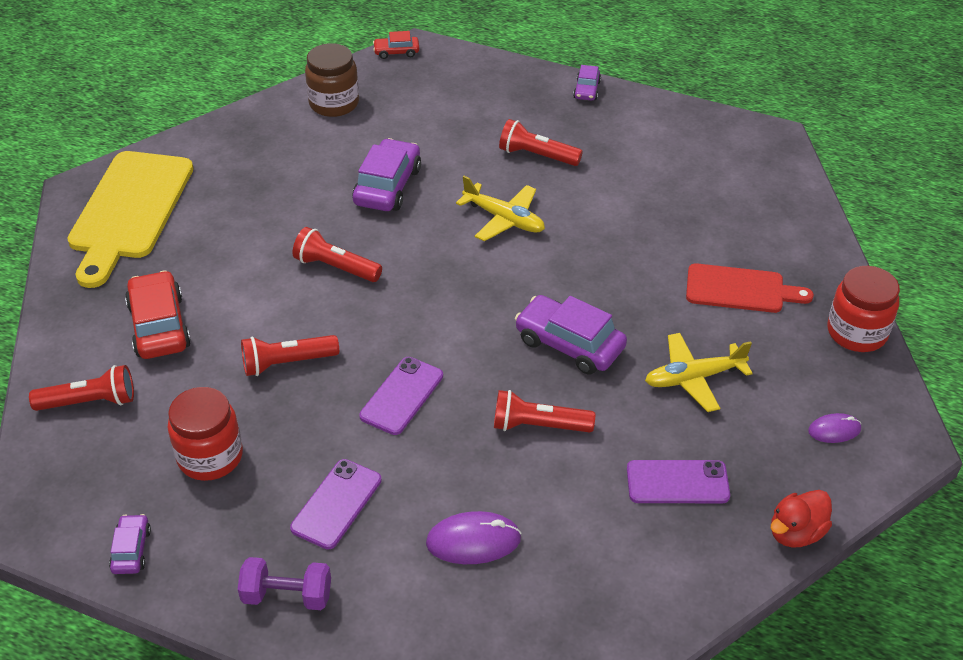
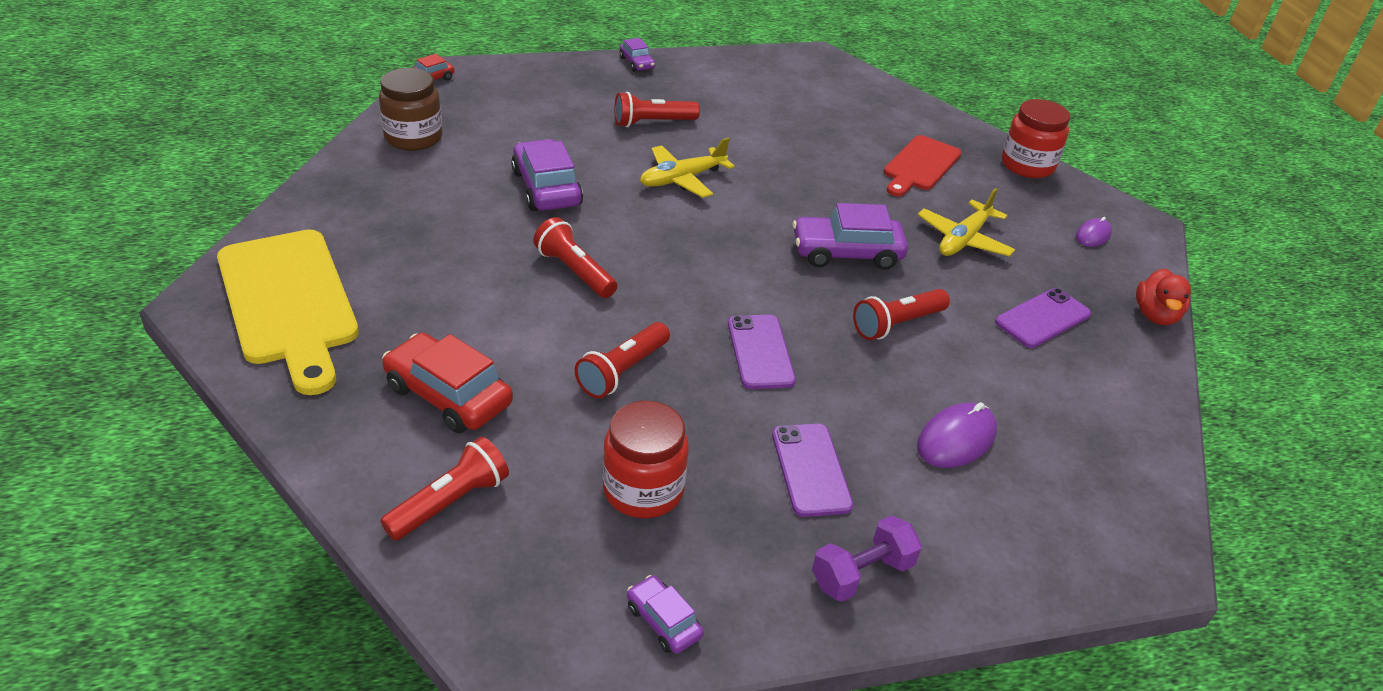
camera: 40 degrees left, 5 degrees down
(336, 267) = (575, 271): red flashlight -> red flashlight turned 60 degrees clockwise
(504, 219) = (682, 179): yellow plane -> yellow plane turned 150 degrees clockwise
(740, 289) = (920, 166): red cutting board -> red cutting board turned 150 degrees clockwise

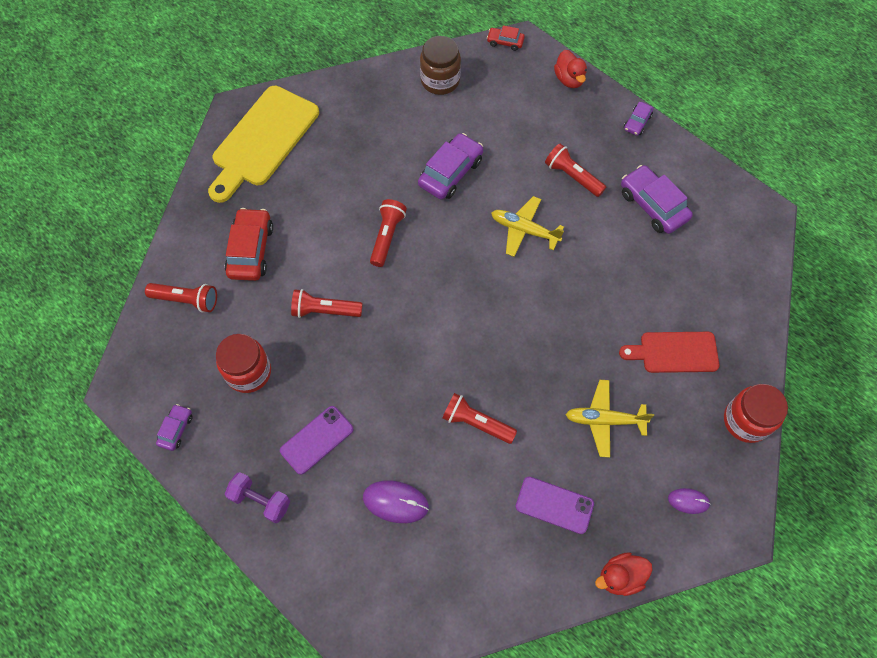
camera: 60 degrees right, 25 degrees up
(533, 70) = (569, 79): none -> red duck
(760, 352) = (392, 365): purple phone -> none
(846, 253) = (526, 360): purple car -> purple car (652, 205)

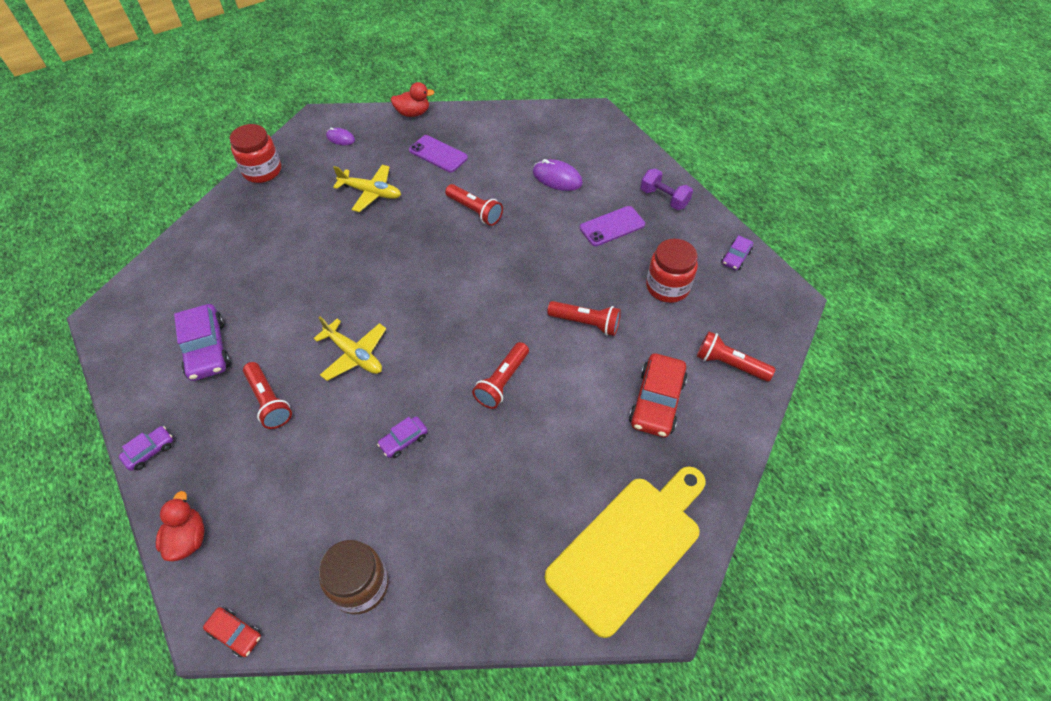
camera: 165 degrees left, 10 degrees down
(450, 172) = (404, 440): purple car -> purple car, size x0.53
(674, 352) = (283, 224): red cutting board -> none

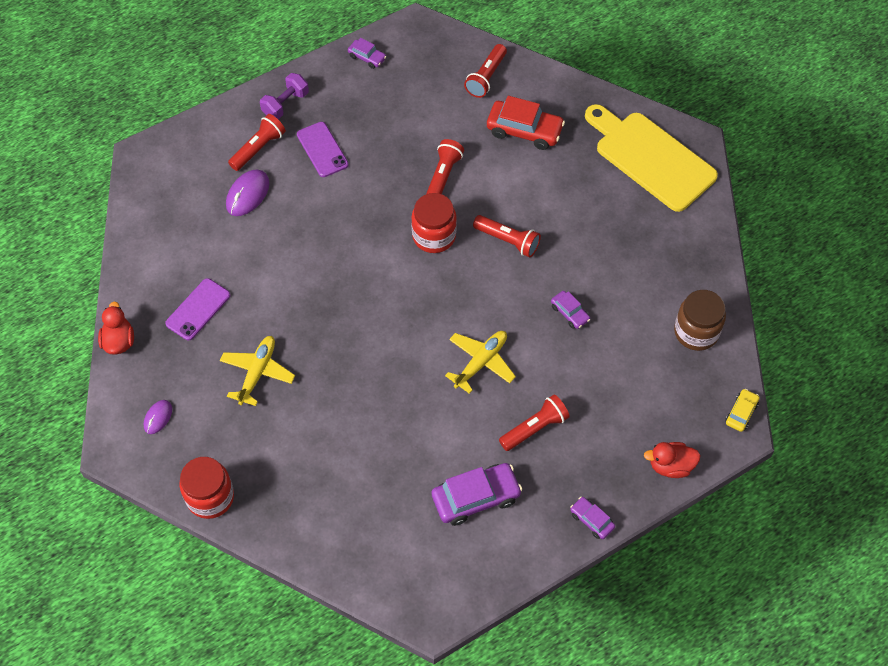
camera: 90 degrees left, 5 degrees up
(235, 633) = (741, 413): red car -> yellow car
(475, 211) = (293, 269): red flashlight -> red flashlight (258, 148)
(667, 287) = (401, 112): red jar -> red jar (434, 236)

